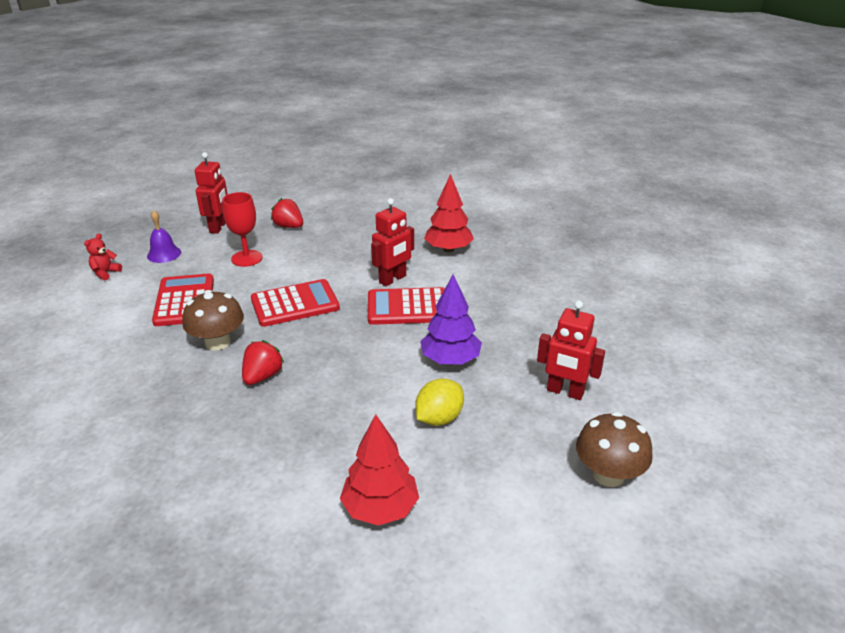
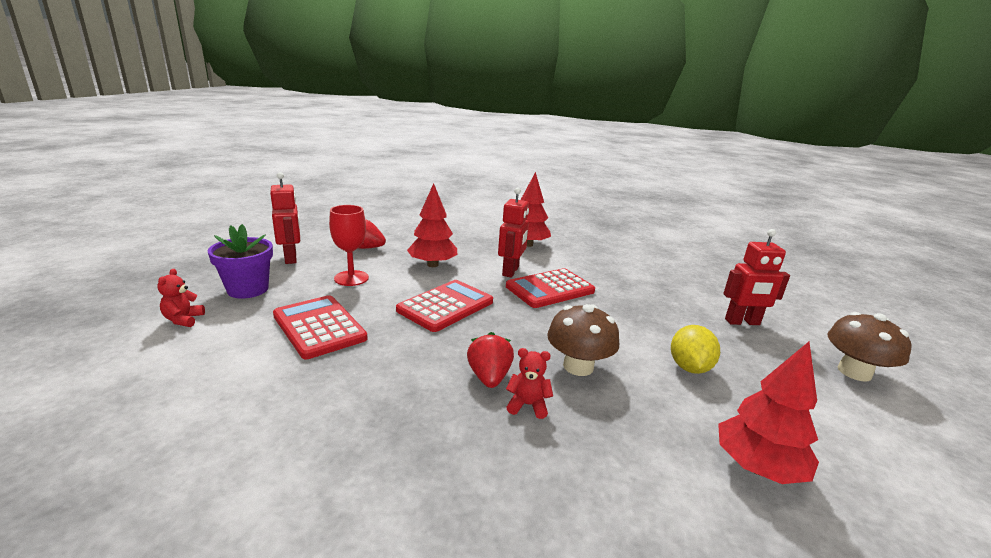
camera: 30 degrees left, 10 degrees down
(164, 254) = (248, 289): purple bell -> purple flower pot
(218, 342) = (402, 357): brown mushroom -> brown mushroom (578, 366)
(266, 406) = (527, 405): none -> red teddy bear
(328, 257) = (432, 265): none -> red tree
(450, 360) = (634, 320): purple tree -> none

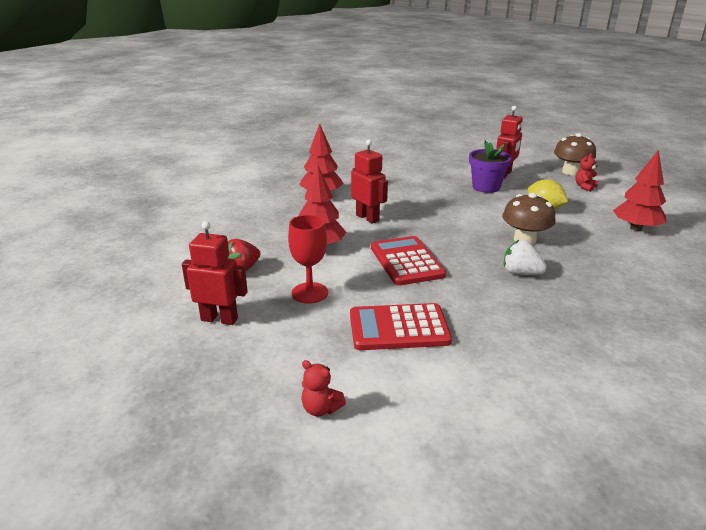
camera: 55 degrees left, 5 degrees up
(248, 289) = (280, 358): purple flower pot -> purple flower pot (486, 187)
(489, 377) = (521, 273): red strawberry -> white strawberry
(527, 405) = (558, 269): red teddy bear -> red teddy bear (585, 187)
(550, 289) = (412, 213): red calculator -> none

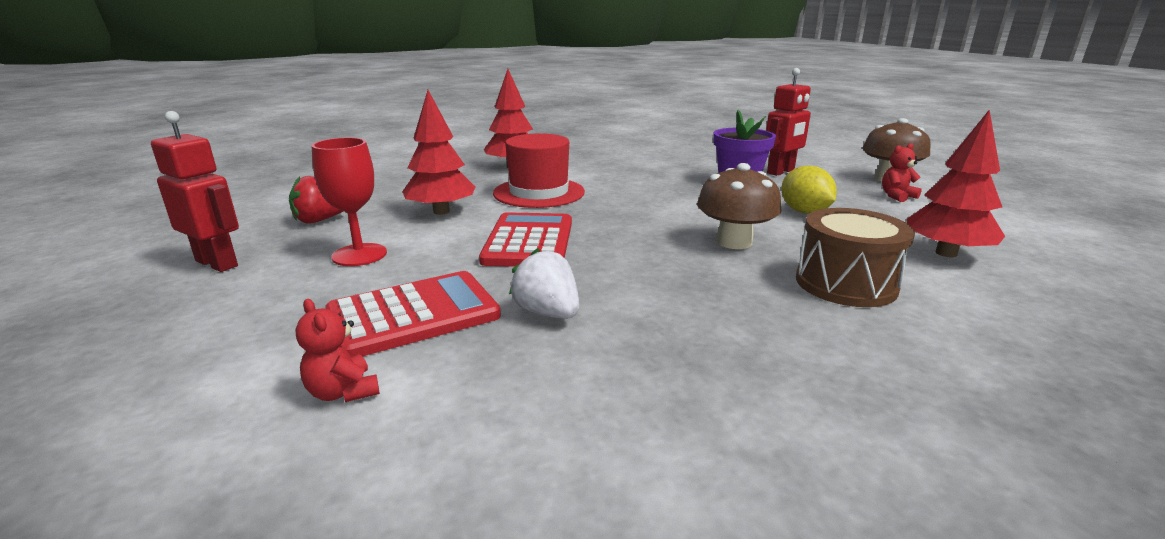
camera: 20 degrees right, 5 degrees down
(321, 408) = (160, 395): red teddy bear -> red teddy bear (343, 392)
(367, 218) = (539, 192): red robot -> red hat
(398, 328) = (413, 315): red calculator -> red calculator turned 135 degrees clockwise
(521, 273) = (683, 280): white strawberry -> white strawberry (547, 313)
(602, 259) = (845, 284): none -> brown drum

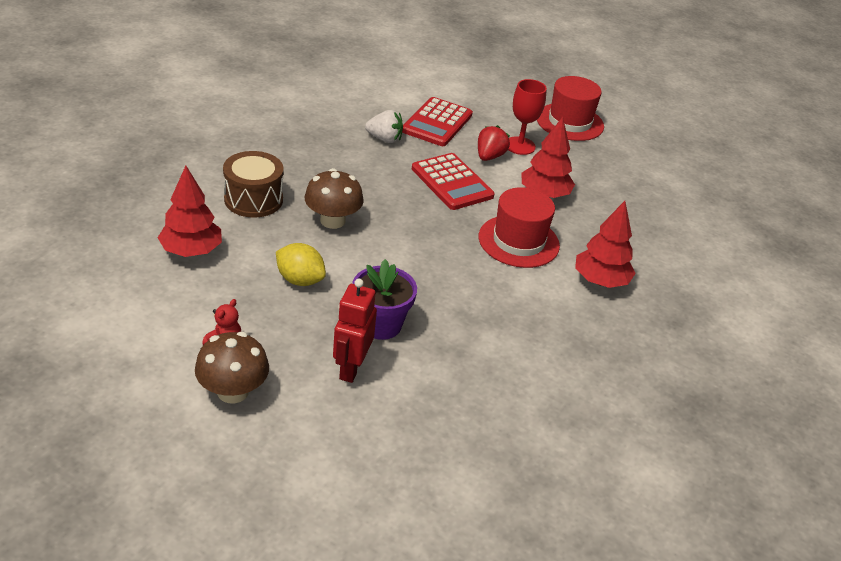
camera: 140 degrees right, 15 degrees up
(217, 263) = (569, 122): red robot -> red hat
(320, 220) = (593, 164): red strawberry -> red strawberry (489, 156)
(343, 392) = (413, 93): red teddy bear -> none

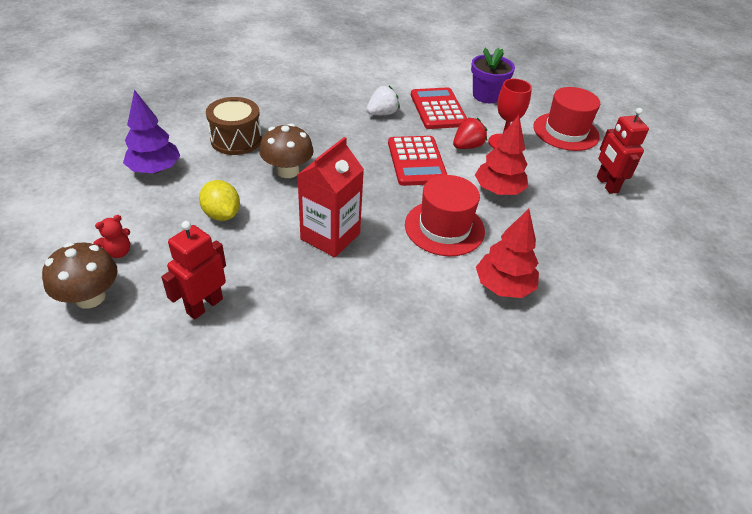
camera: 25 degrees right, 5 degrees up
(191, 251) = (155, 169): red tree -> purple tree
(380, 324) = (260, 272): purple flower pot -> purple flower pot (486, 96)
(384, 139) = (382, 113): white strawberry -> white strawberry turned 75 degrees counterclockwise
(421, 275) = (330, 236): none -> red carton
(437, 123) = (438, 109): red calculator -> red calculator turned 120 degrees clockwise
(633, 167) = (606, 184): none -> red robot

